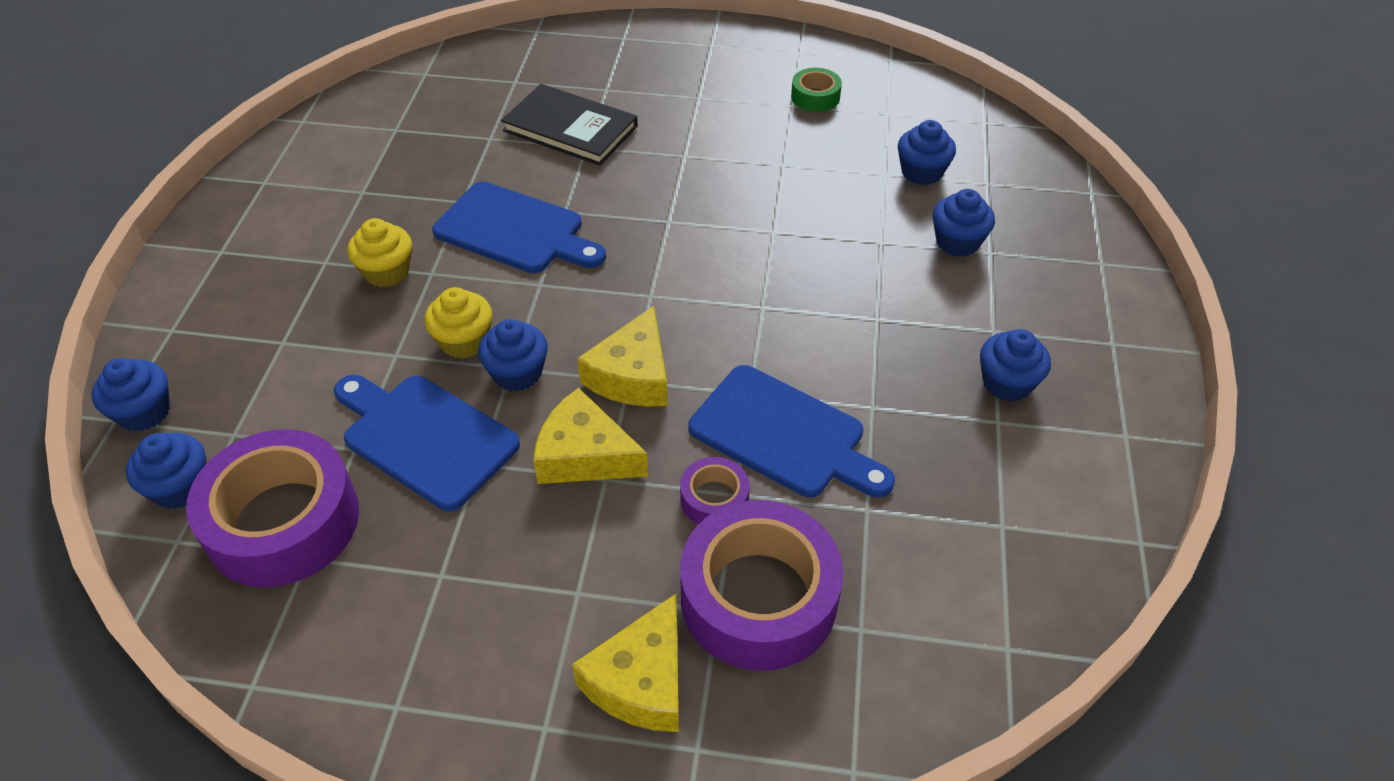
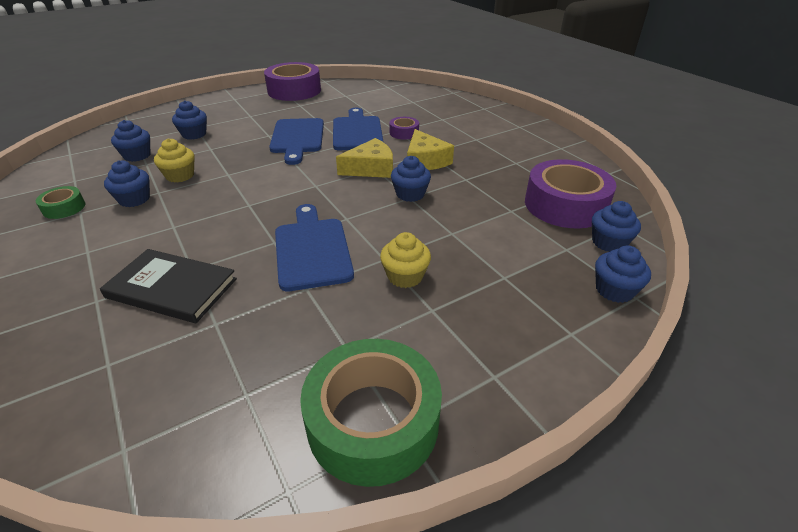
camera: 130 degrees left, 10 degrees down
(288, 172) = (373, 421): none -> green tape
(425, 438) = (477, 197): blue cutting board -> blue cutting board (297, 138)
(464, 341) = (414, 218): yellow cupcake -> yellow cupcake (180, 176)
(570, 129) = (172, 288): black book -> black book turned 60 degrees counterclockwise
(641, 680) = (482, 120): yellow cheese -> none
(758, 598) = (427, 115): purple tape -> purple tape (294, 90)
(1007, 383) = (278, 108): blue cupcake -> blue cupcake (134, 199)

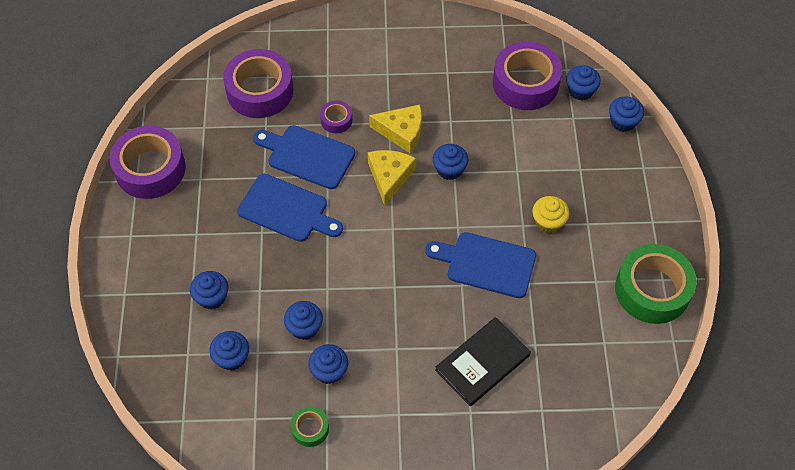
camera: 60 degrees left, 20 degrees up
(180, 176) = (304, 327): yellow cupcake -> blue cupcake
(397, 102) = (260, 91): none -> purple tape

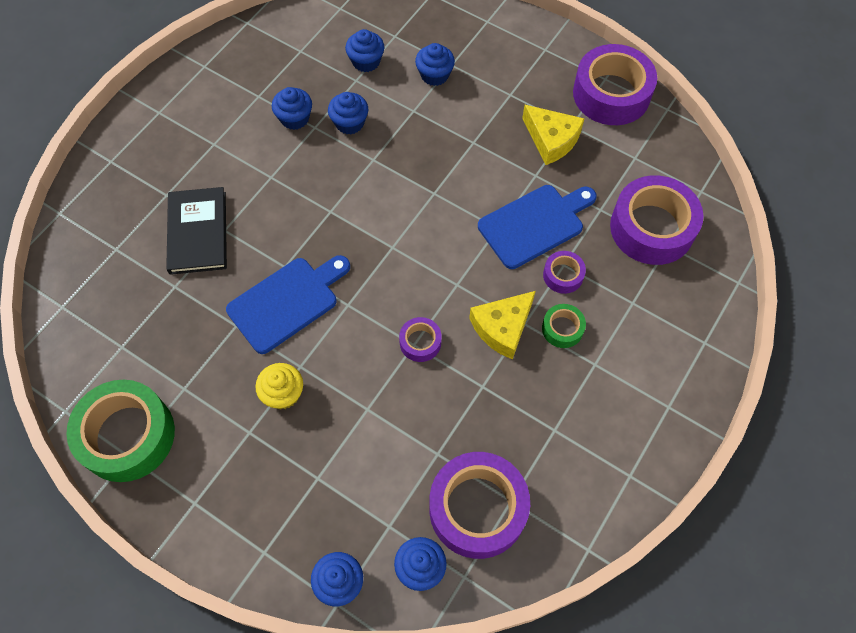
camera: 125 degrees right, 5 degrees up
(287, 209) = (483, 173): blue cutting board -> none
(310, 429) = (258, 80): green tape -> green tape (562, 329)
(389, 177) = (454, 281): yellow cheese -> yellow cheese (551, 140)
(449, 169) = (420, 342): blue cupcake -> purple tape

